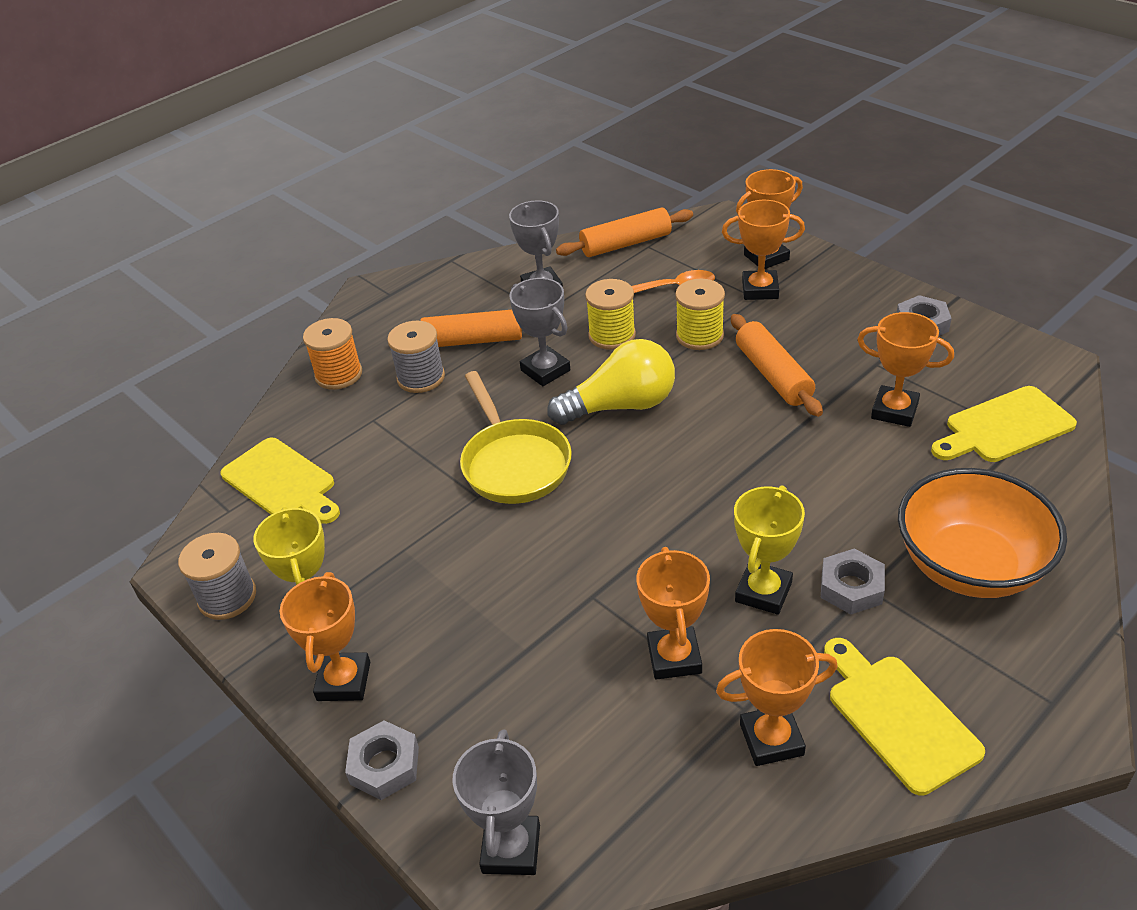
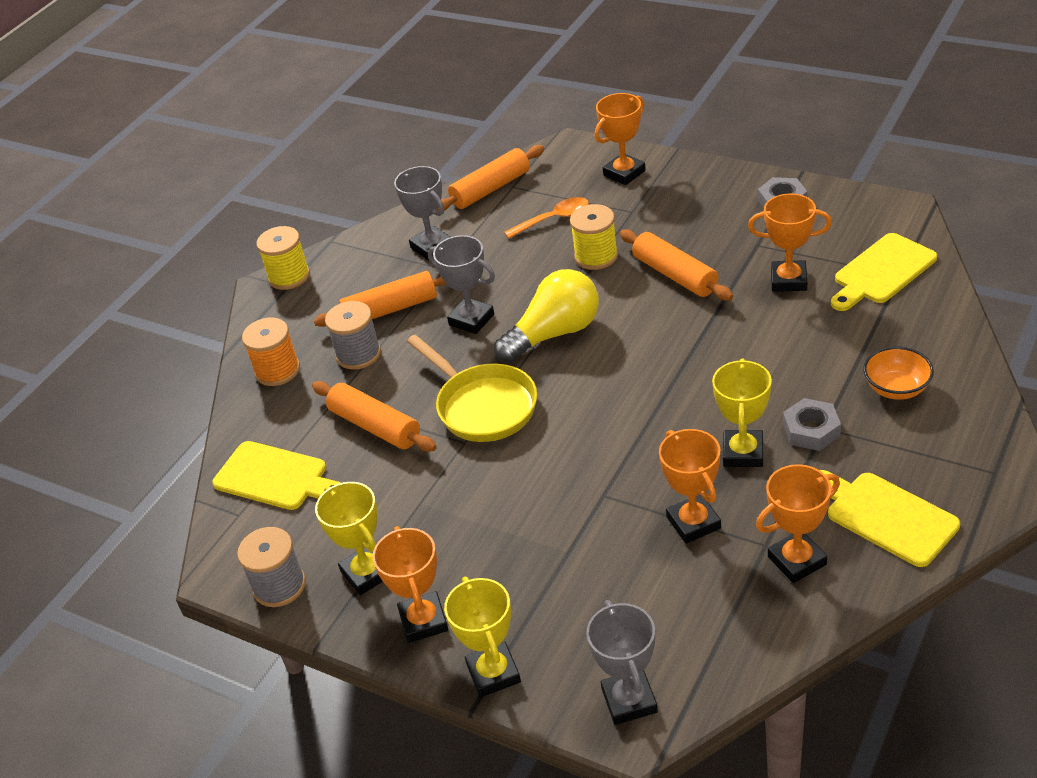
camera: 15 degrees left, 0 degrees up
(384, 765) = (493, 673): grey nut -> yellow trophy
(400, 456) = (375, 426): none -> orange rolling pin
(612, 335) = (517, 274): yellow spool -> yellow spool (289, 276)
(760, 289) = (631, 203): orange trophy -> none
(970, 566) = (896, 388): orange bowl -> orange bowl, size x0.52

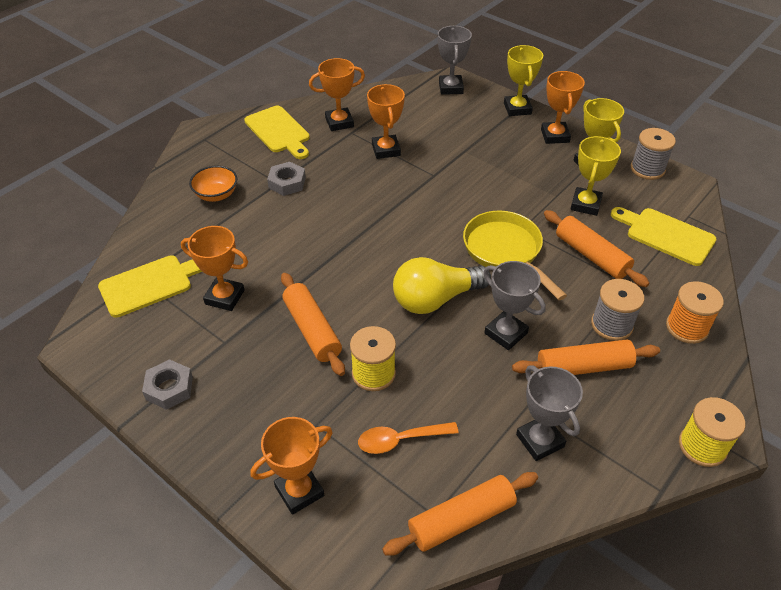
camera: 175 degrees left, 5 degrees up
(743, 453) = (337, 179): yellow trophy -> yellow trophy (585, 204)

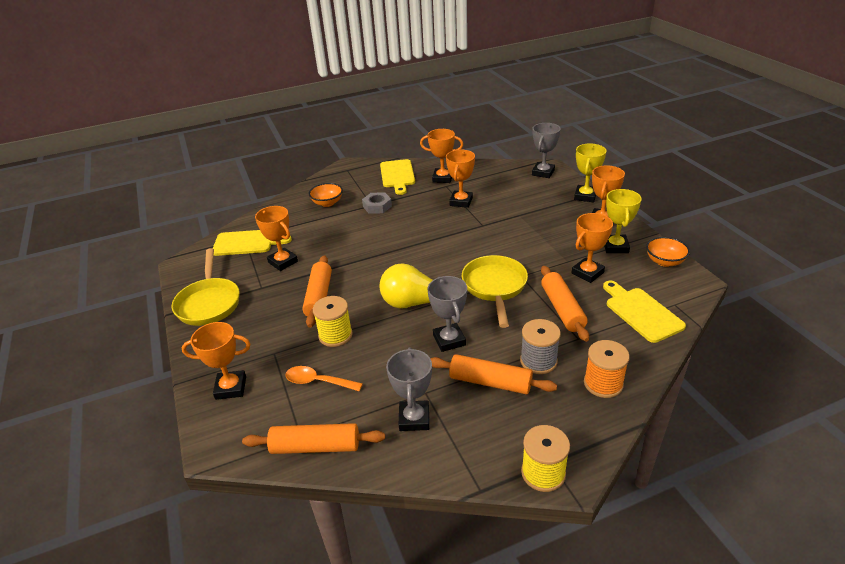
camera: 30 degrees right, 10 degrees down
(169, 388) = (209, 303): grey nut -> yellow pan
(585, 204) = (587, 273): yellow trophy -> orange trophy
(647, 169) = (664, 261): grey spool -> orange bowl

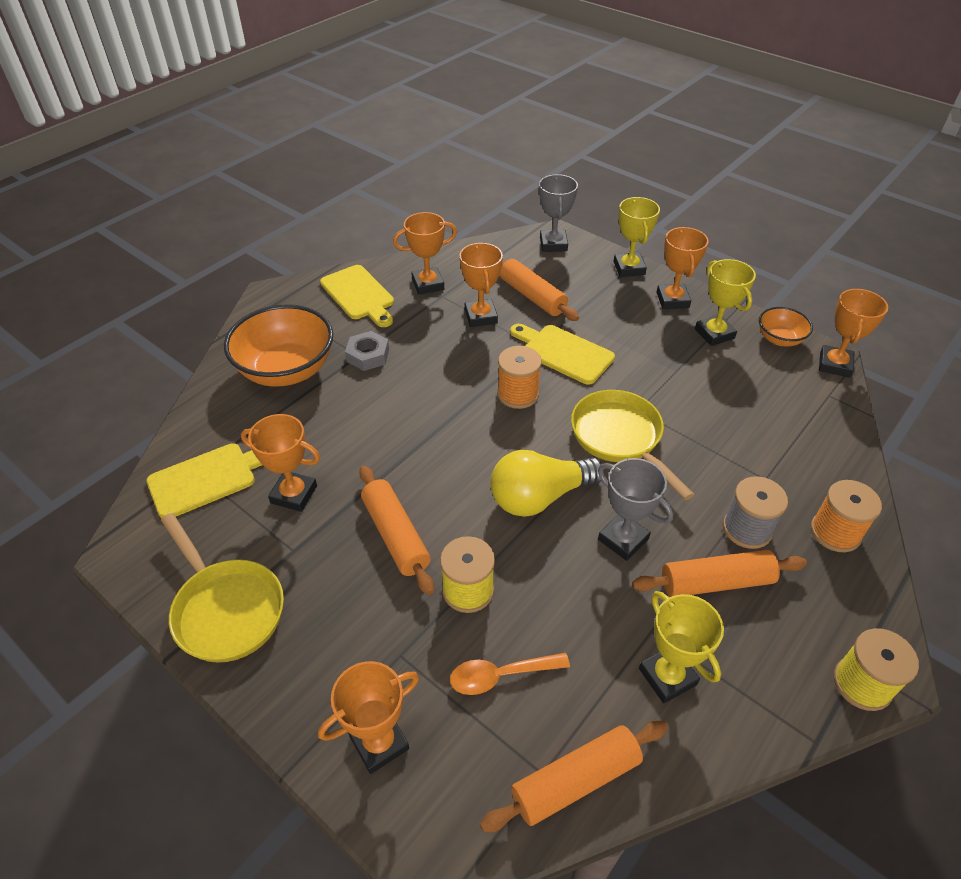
camera: 30 degrees left, 10 degrees up
(327, 203) = (287, 370): orange bowl -> orange bowl, size x1.94
(414, 419) = (667, 676): grey trophy -> yellow trophy
(449, 247) = (518, 394): none -> orange spool
(562, 309) = (720, 443): orange rolling pin -> orange rolling pin (532, 296)
(587, 273) = (710, 381): orange trophy -> orange trophy (834, 365)
(641, 312) = (805, 418): yellow cutting board -> yellow cutting board (564, 352)

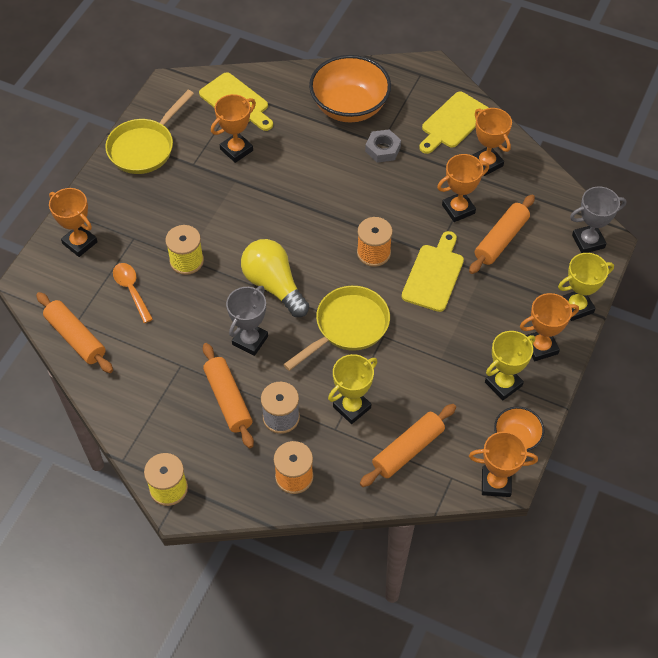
camera: 75 degrees right, 10 degrees up
(294, 494) = (236, 150): orange trophy -> orange trophy turned 45 degrees clockwise
(396, 535) = (218, 212): orange rolling pin -> orange rolling pin (408, 450)
(667, 676) = (149, 377): yellow trophy -> yellow trophy (352, 407)

